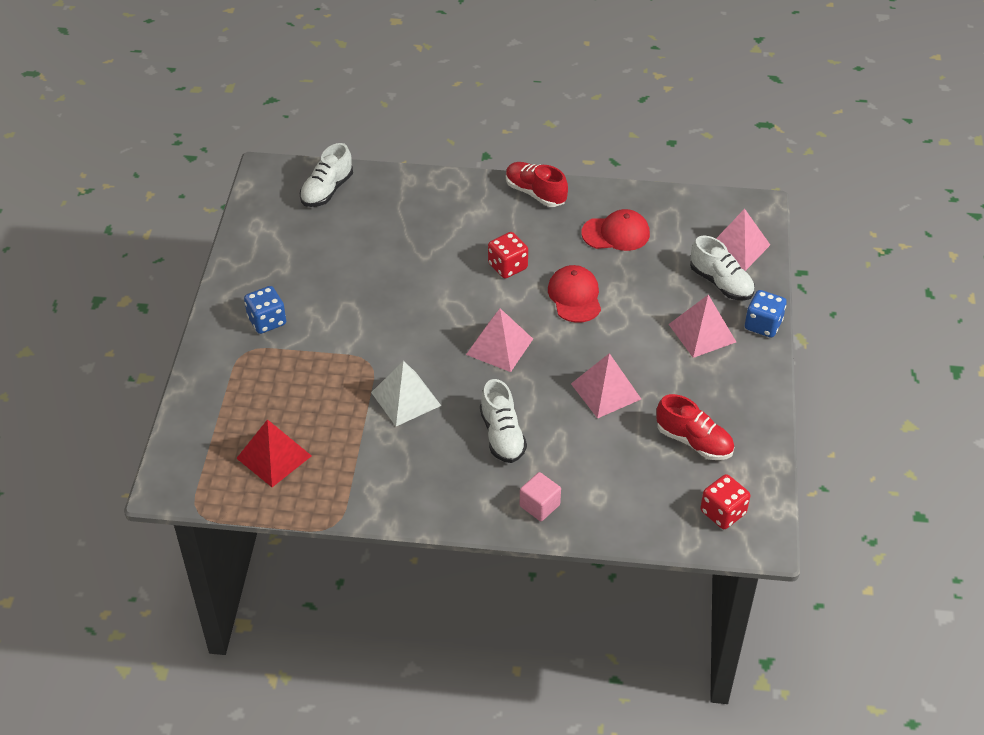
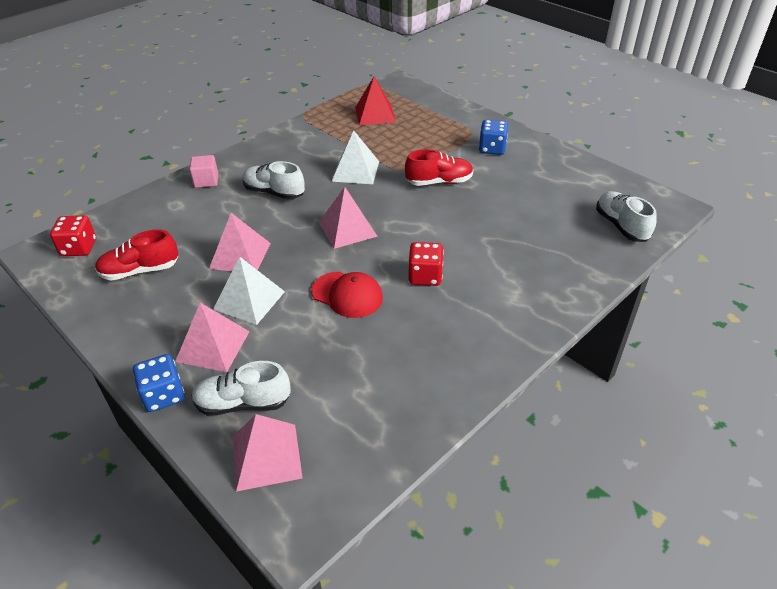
camera: 130 degrees right, 5 degrees down
(535, 193) = (505, 347): red shoe -> red shoe (439, 182)
(616, 233) = (390, 370): red cap -> none
(642, 347) = (249, 300): none -> white pyramid

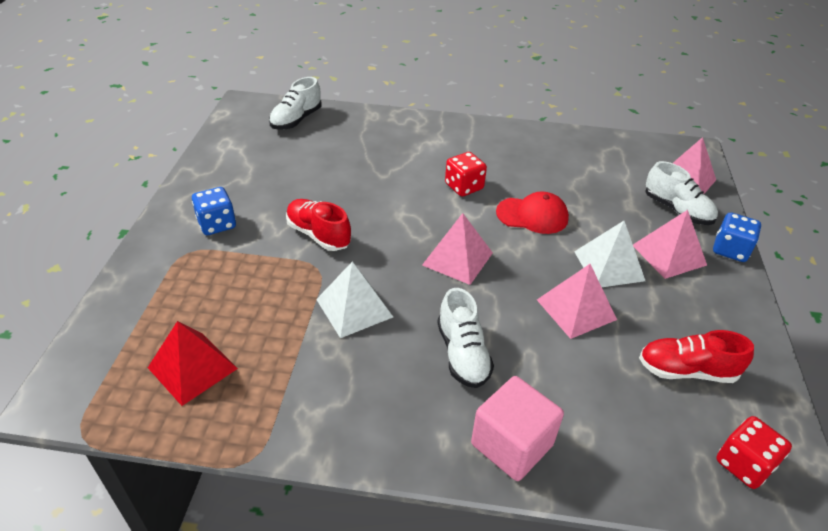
camera: 130 degrees left, 0 degrees up
(140, 271) = (686, 370): red shoe -> red shoe turned 150 degrees clockwise
(206, 181) = (512, 444): pink cube -> pink cube, size x1.62
(347, 295) = (532, 215): red cap -> red cap turned 105 degrees clockwise

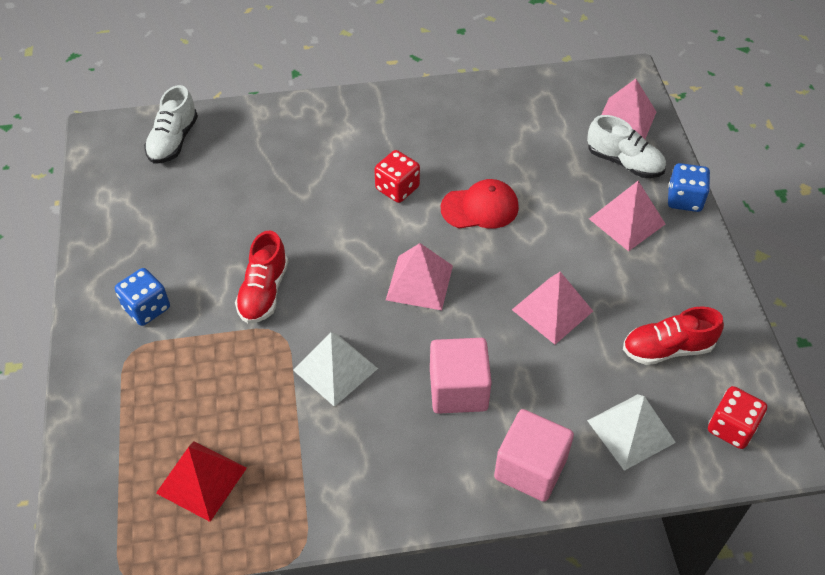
camera: 15 degrees left, 10 degrees up
(318, 235) = (264, 292): red shoe -> red shoe turned 105 degrees counterclockwise
(462, 354) = (458, 390): white shoe -> pink cube
(609, 265) = (572, 250): white pyramid -> white pyramid (631, 431)

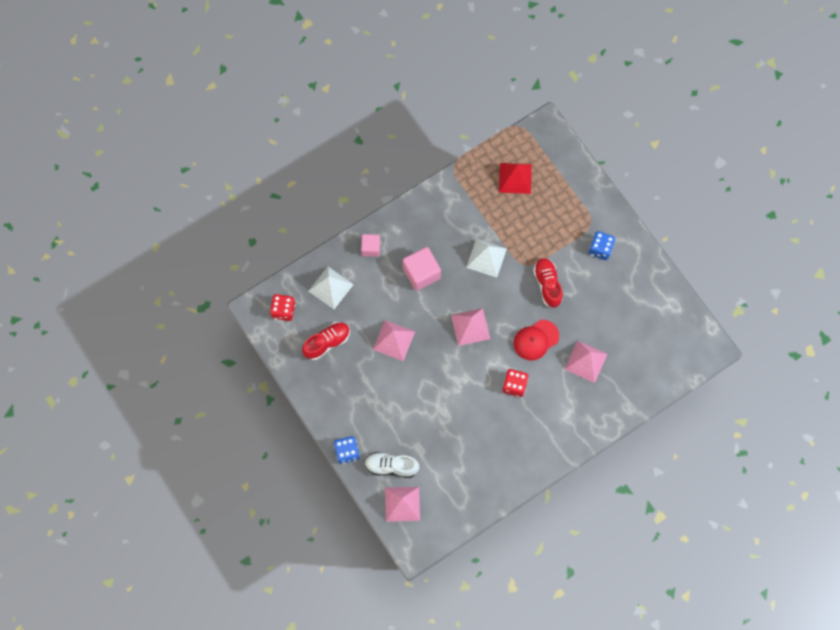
camera: 155 degrees right, 20 degrees up
(173, 141) = (664, 362): white shoe -> none
(480, 207) = (461, 392): red cap -> red cap (536, 340)
(530, 468) = (371, 248): pink cube -> pink cube, size x0.62
(626, 221) = (375, 420): pink pyramid -> pink pyramid (586, 361)

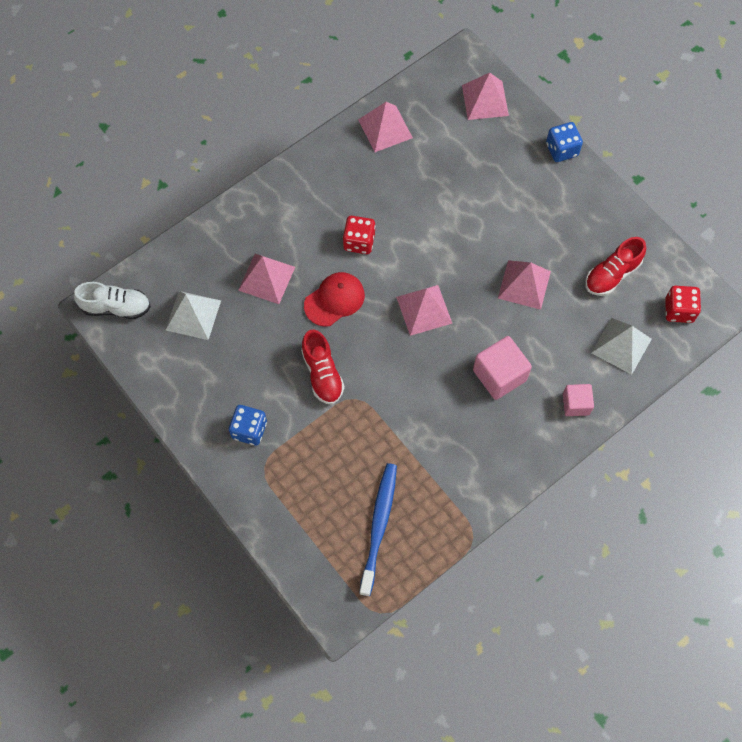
camera: 175 degrees right, 5 degrees down
(391, 466) = (504, 138): white shoe -> white shoe (116, 307)
(486, 258) = (411, 404): white pyramid -> white pyramid (193, 315)
(486, 484) = (385, 128): none -> pink pyramid
(515, 178) = (379, 526): red pyramid -> blue toothbrush

